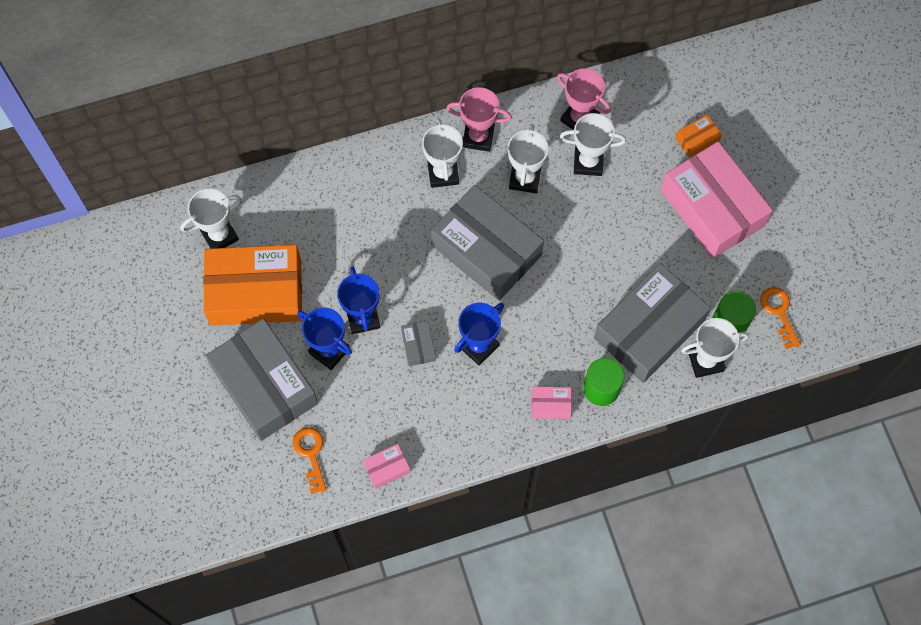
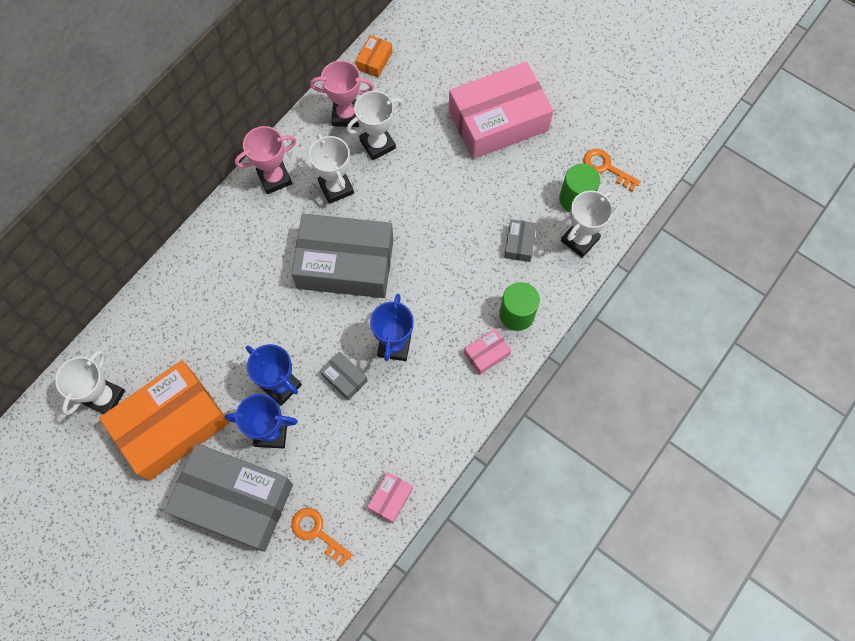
camera: 35 degrees left, 0 degrees up
(443, 173) = (265, 225): white trophy -> none
(649, 329) = (519, 243): grey box -> grey box, size x0.41
(697, 139) = (449, 76): orange box -> orange box (374, 60)
(712, 208) = (498, 121): pink box -> pink box turned 45 degrees counterclockwise

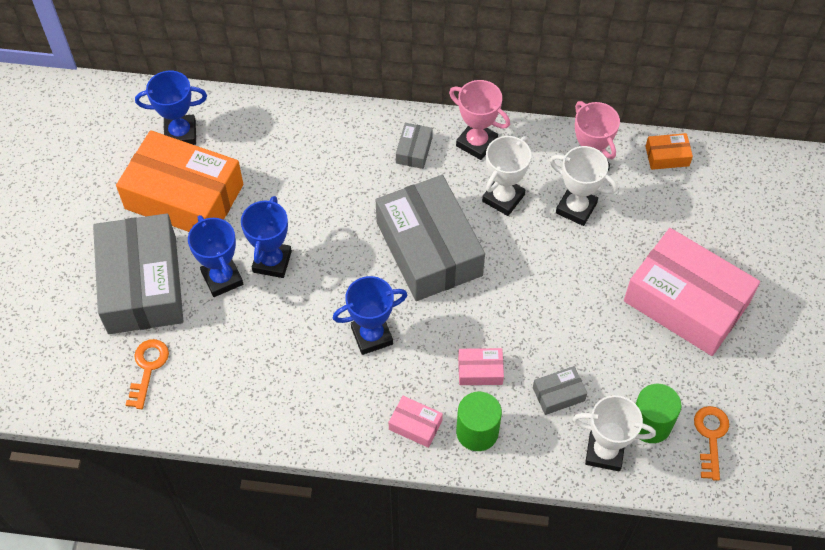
camera: 60 degrees right, 10 degrees down
(105, 397) = (180, 133): white trophy -> blue trophy
(344, 378) = (311, 310): grey box -> grey box (414, 150)
(390, 498) = (214, 414): pink box -> pink box (480, 370)

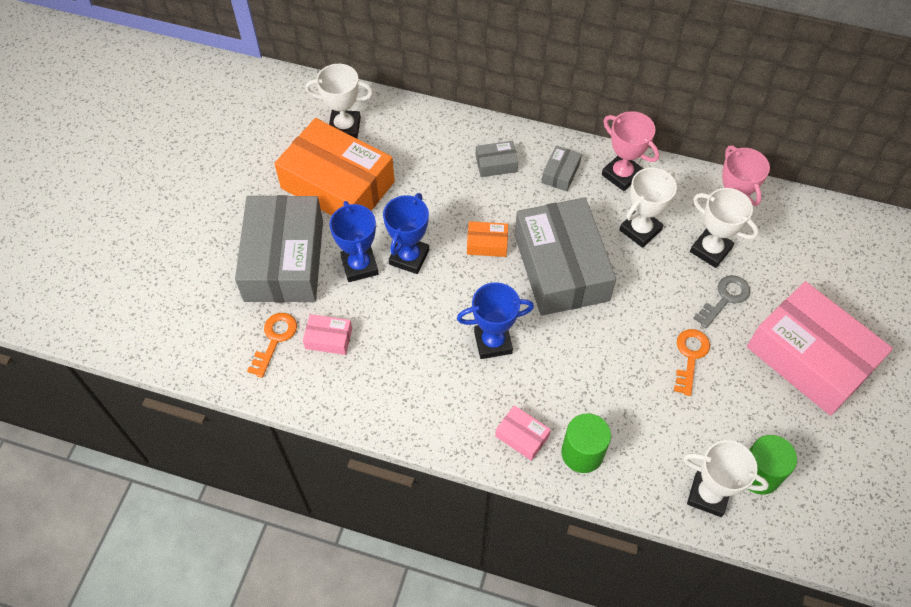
camera: 10 degrees right, 0 degrees up
(180, 133) = (344, 127): blue trophy -> white trophy
(480, 370) = (594, 393): pink box -> pink box (328, 338)
(558, 394) = (669, 429): grey box -> grey box (496, 164)
(596, 255) = (725, 298): none -> grey key
(667, 156) = (807, 213): orange box -> orange box (487, 243)
(711, 437) = (820, 497): orange key -> orange key (690, 357)

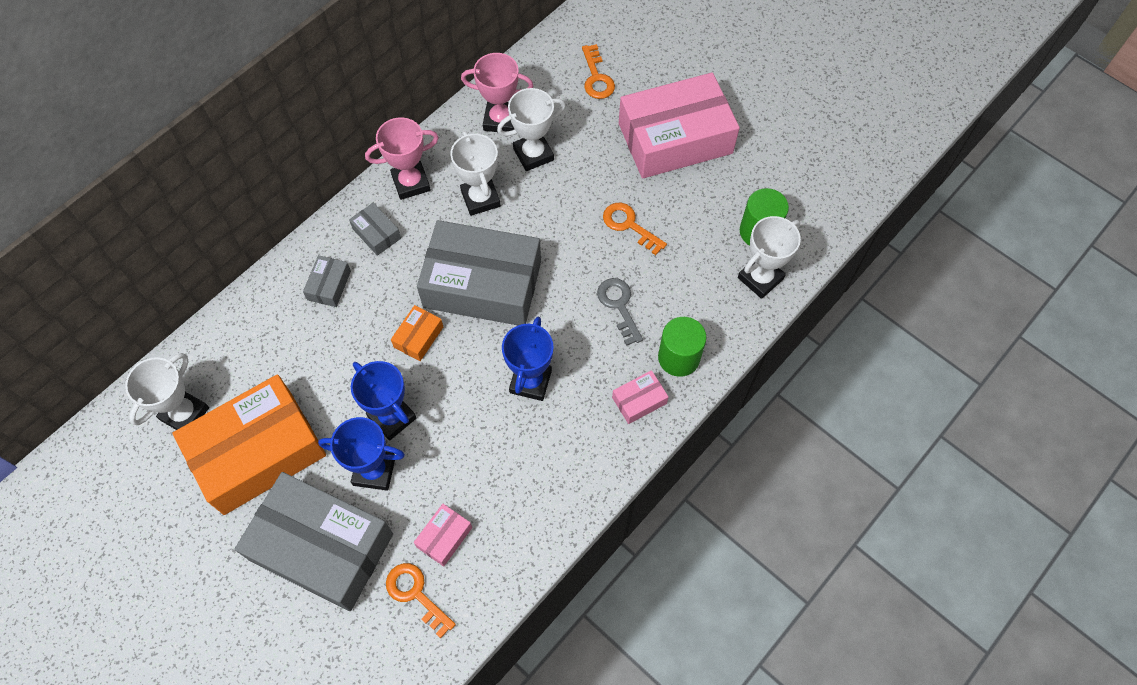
camera: 65 degrees left, 5 degrees up
(725, 298) = (587, 169): grey key -> grey key (619, 306)
(827, 265) = (596, 77): none -> orange key

